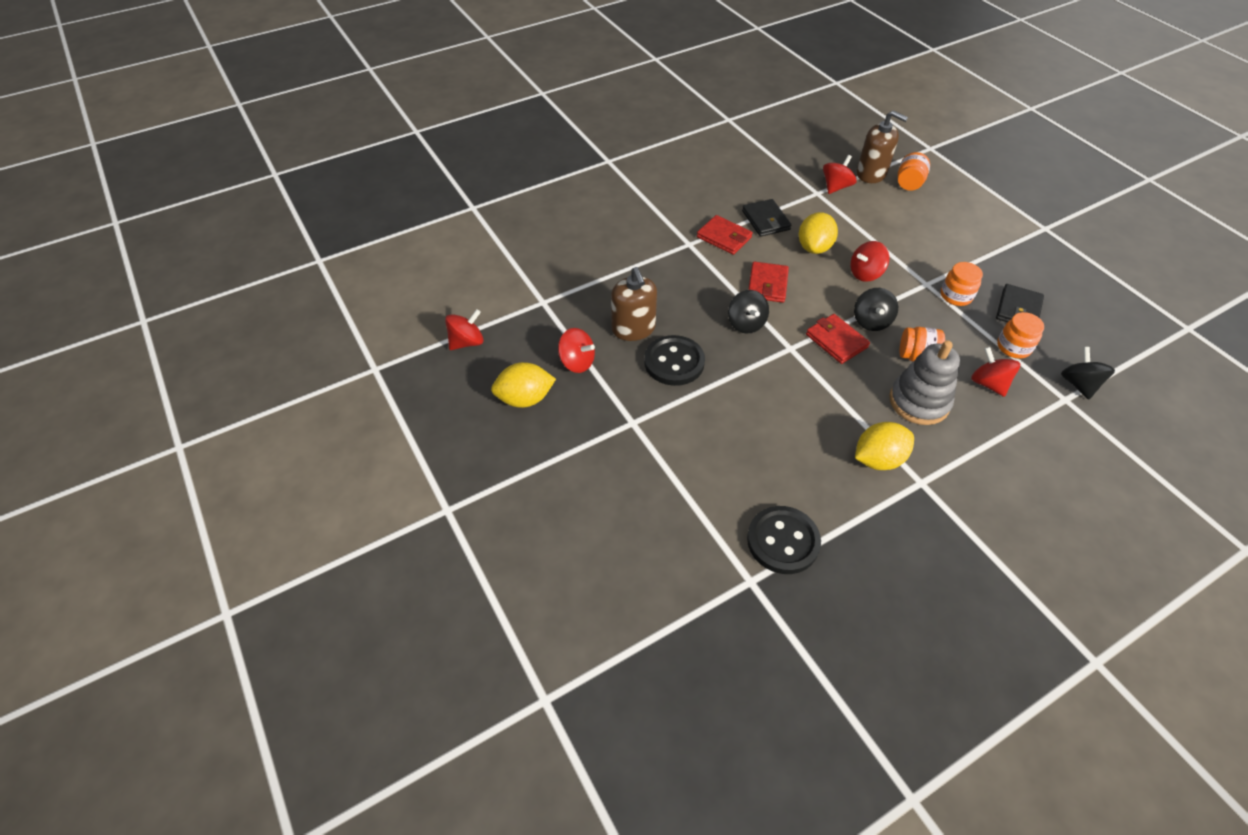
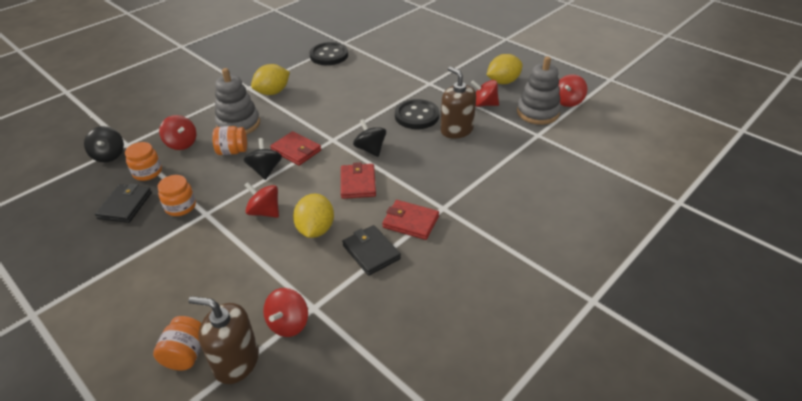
camera: 165 degrees right, 10 degrees down
(519, 333) = (537, 112): none -> grey stacking toy
(865, 273) = (264, 212): red spinning top -> red spinning top turned 105 degrees counterclockwise

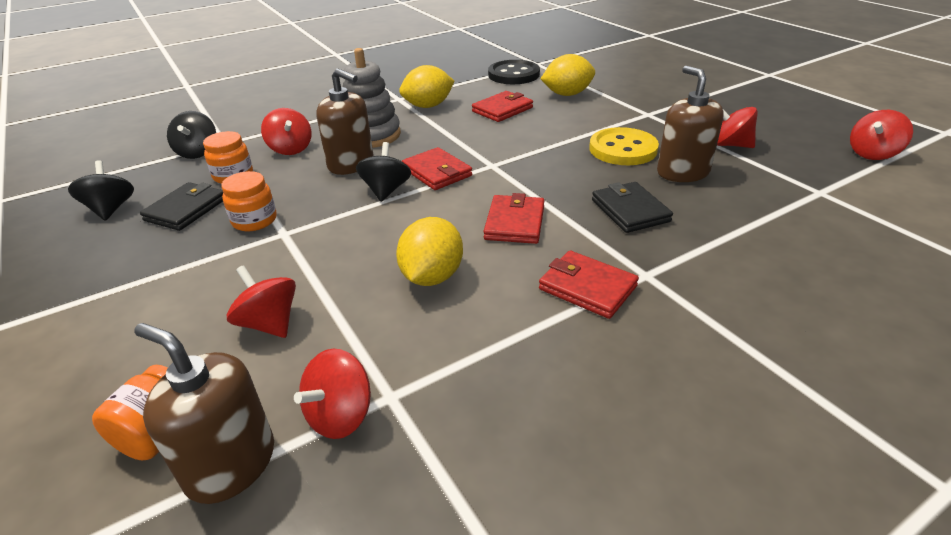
camera: 15 degrees right, 5 degrees down
(232, 151) = (351, 164): orange jar -> brown soap dispenser
(264, 212) = (365, 242): red spinning top -> red spinning top (269, 323)
(328, 90) = (502, 109): none -> red wallet
(370, 149) = (544, 182): black spinning top -> black spinning top (111, 209)
(371, 252) = (511, 323): black wallet -> black wallet (630, 211)
(417, 116) = (623, 149): black button -> yellow button
(503, 82) = (762, 121): yellow lemon -> yellow lemon (567, 94)
(537, 112) = (820, 163): grey stacking toy -> none

